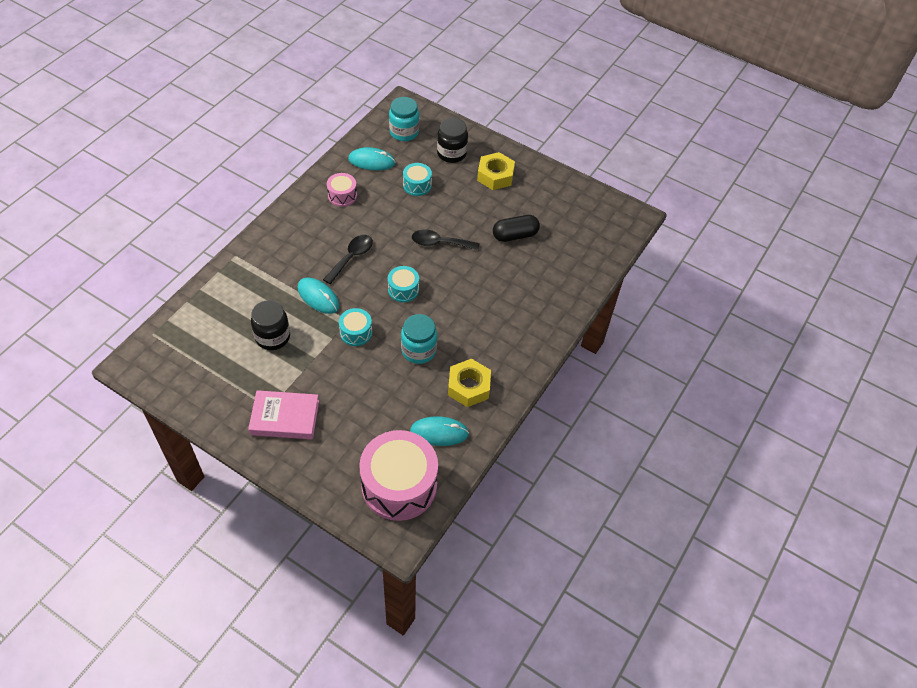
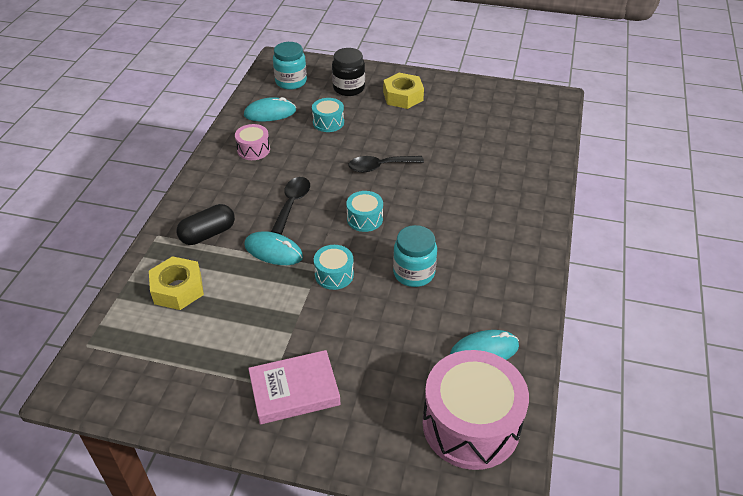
camera: 15 degrees left, 10 degrees down
(272, 337) = (239, 306): black jar -> none
(469, 387) = (489, 294): yellow nut -> yellow nut (178, 289)
(515, 235) = (452, 141): black capsule -> black capsule (208, 234)

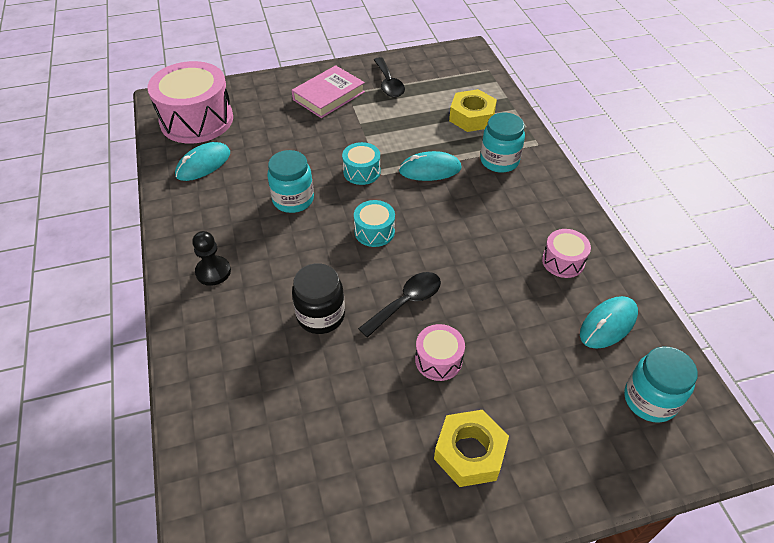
camera: 150 degrees right, 5 degrees up
(208, 234) = (499, 161): black capsule -> turquoise jar
(292, 203) = (458, 218): black spoon -> black spoon (389, 84)
(328, 122) = (524, 344): turquoise drum -> none
(349, 88) = (560, 429): black jar -> black jar (321, 316)
(385, 133) = (438, 360): none -> pink drum
(509, 238) = (213, 272): none -> black pawn

